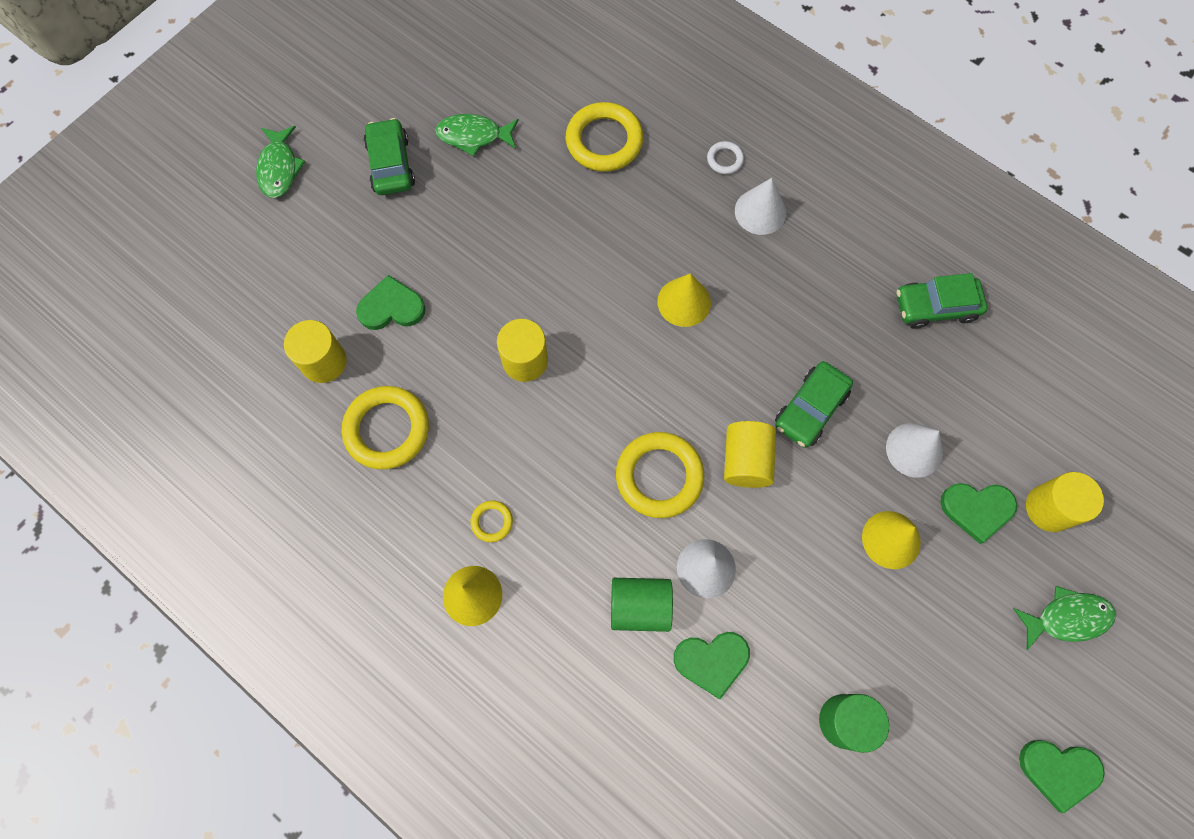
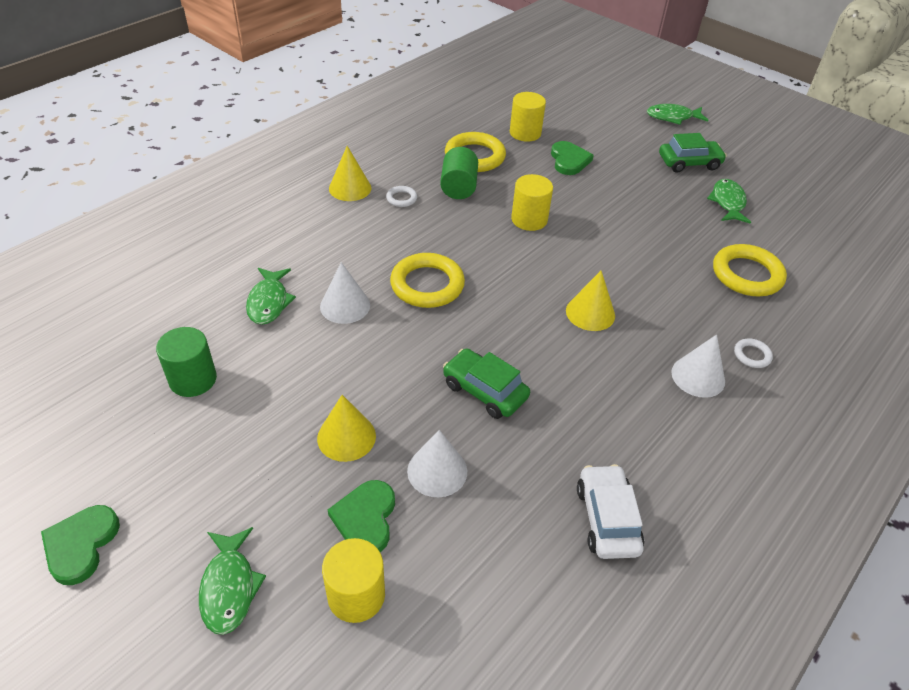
camera: 90 degrees right, 25 degrees down
(492, 522) = (401, 198): yellow ring -> white ring
(640, 607) = (322, 266): green cylinder -> green cylinder (458, 187)
(711, 661) = (269, 302): green heart -> green fish
(746, 461) = (436, 339): yellow cylinder -> none
(935, 307) = (607, 519): green car -> white car

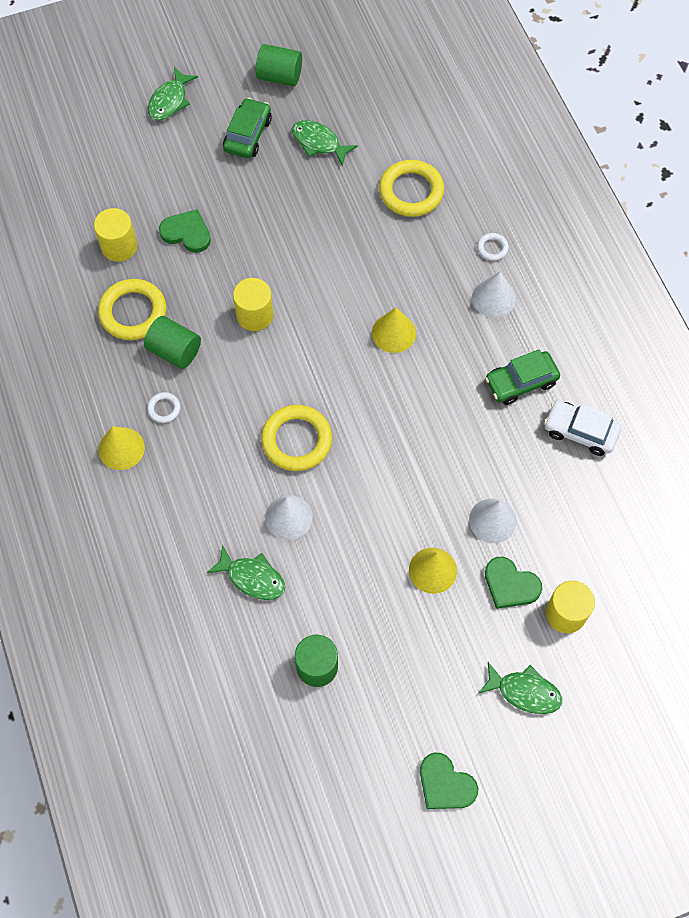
camera: 60 degrees left, 20 degrees up
(484, 391) = (435, 453): green car -> green car (521, 382)
(761, 162) = (279, 76): none -> green cylinder

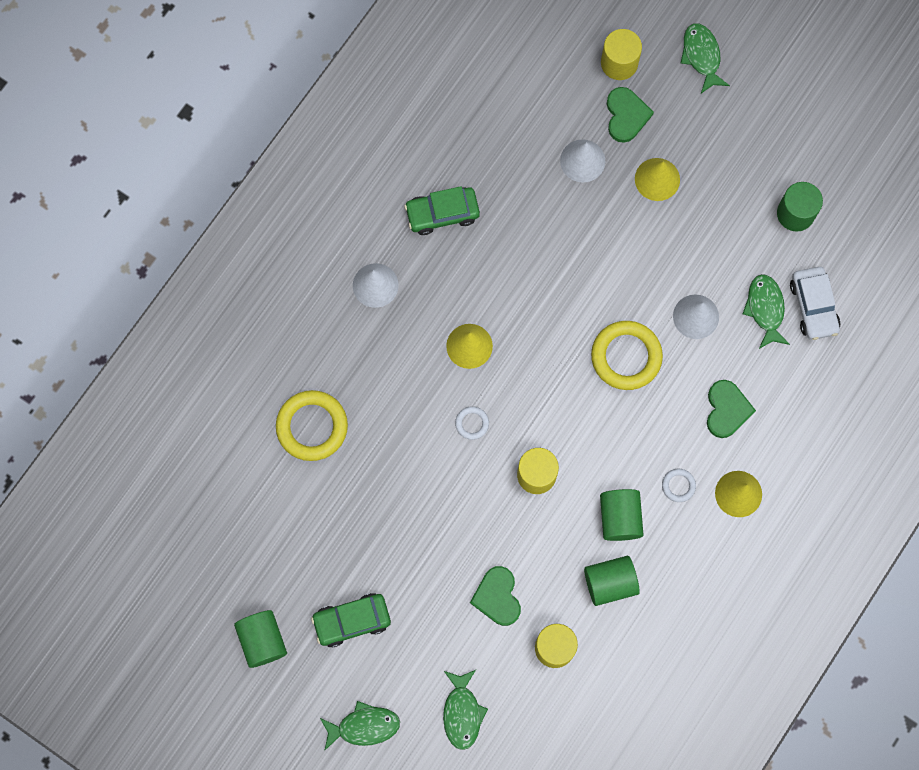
camera: 125 degrees left, 10 degrees up
(133, 312) = (610, 583): yellow ring -> green cylinder
(319, 143) = (315, 547): green fish -> green fish (462, 713)
(445, 784) = (810, 69): green heart -> green heart (727, 410)
(492, 248) = (324, 318): white ring -> white ring (472, 423)
(521, 382) = (442, 213): green car -> green car turned 135 degrees clockwise
(580, 432) = (455, 141): white car -> white car (813, 306)

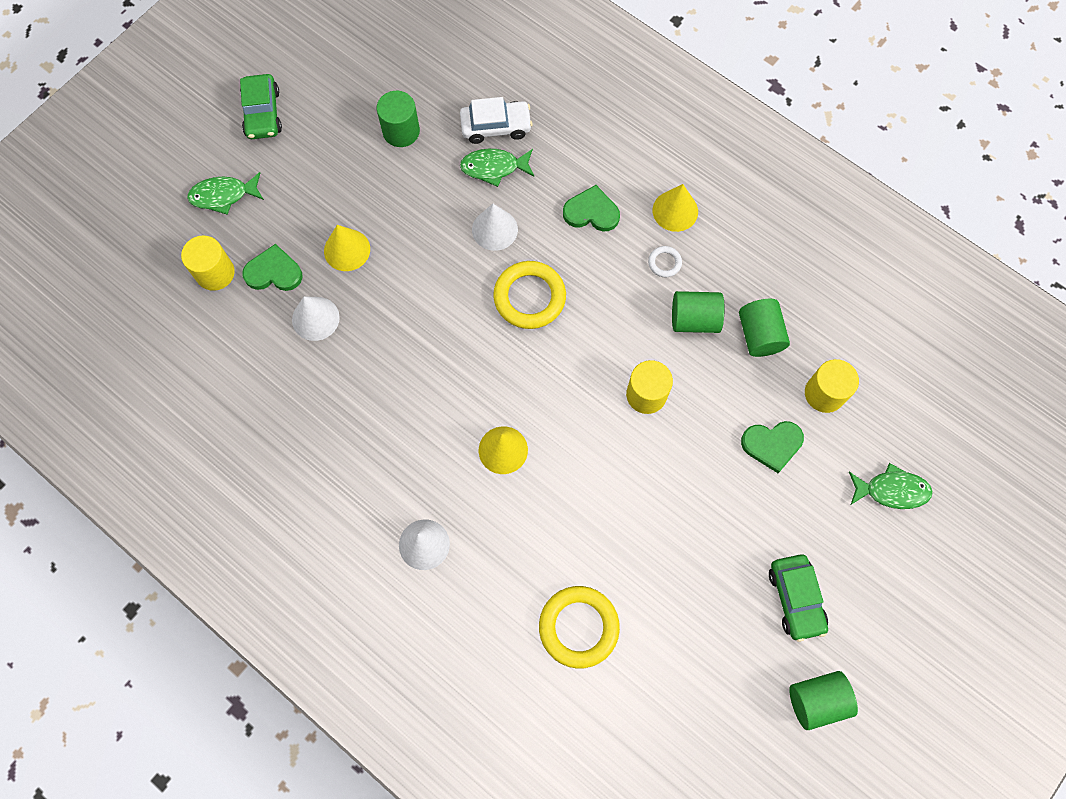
camera: 85 degrees left, 5 degrees down
(364, 726) = (908, 594): green fish -> none
(442, 213) = (352, 465): green car -> green car (263, 113)
(472, 423) = (587, 454): white ring -> none

